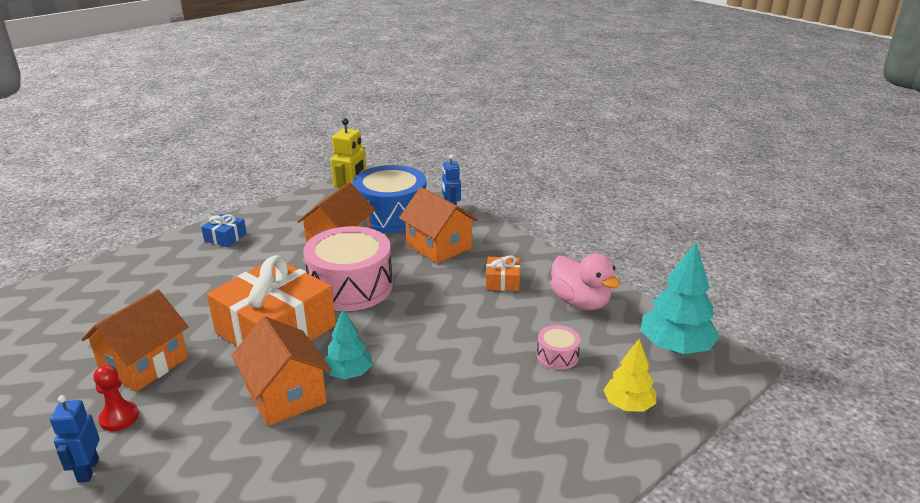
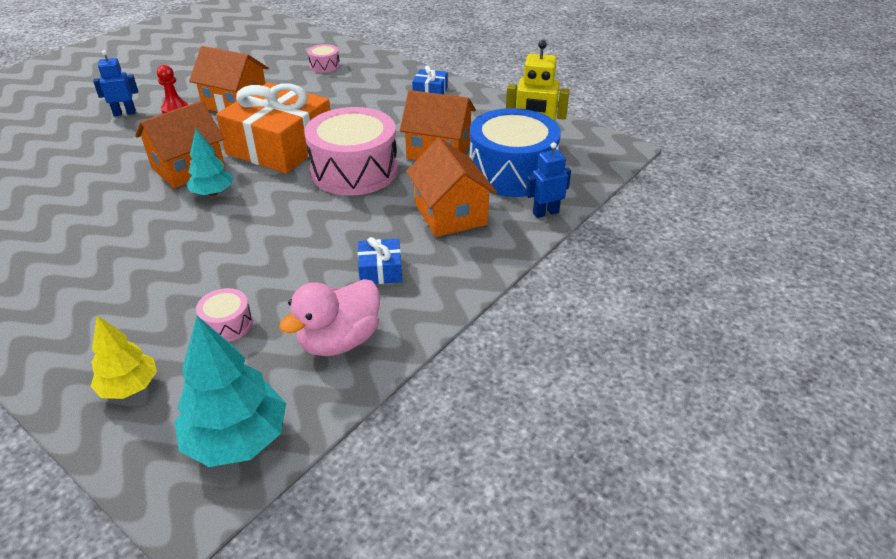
camera: 80 degrees right, 10 degrees up
(101, 296) = (325, 66): none -> pink drum
(438, 246) = (450, 214): orange house -> orange house turned 60 degrees counterclockwise
(502, 281) = (380, 270): orange gift -> blue gift

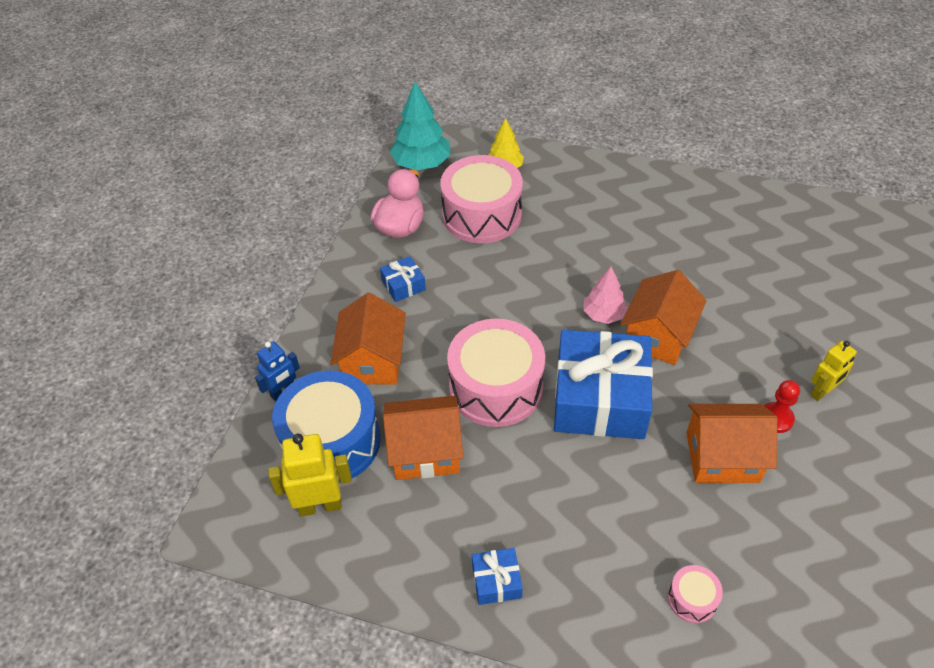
camera: 160 degrees right, 10 degrees up
(124, 113) = (822, 392): blue robot -> yellow robot
(212, 193) = (603, 314): turquoise tree -> pink tree
(227, 324) = (482, 215): pink drum -> pink drum, size x2.30
(280, 146) = (600, 398): orange gift -> blue gift
(450, 214) = (372, 361): orange house -> orange house turned 45 degrees clockwise

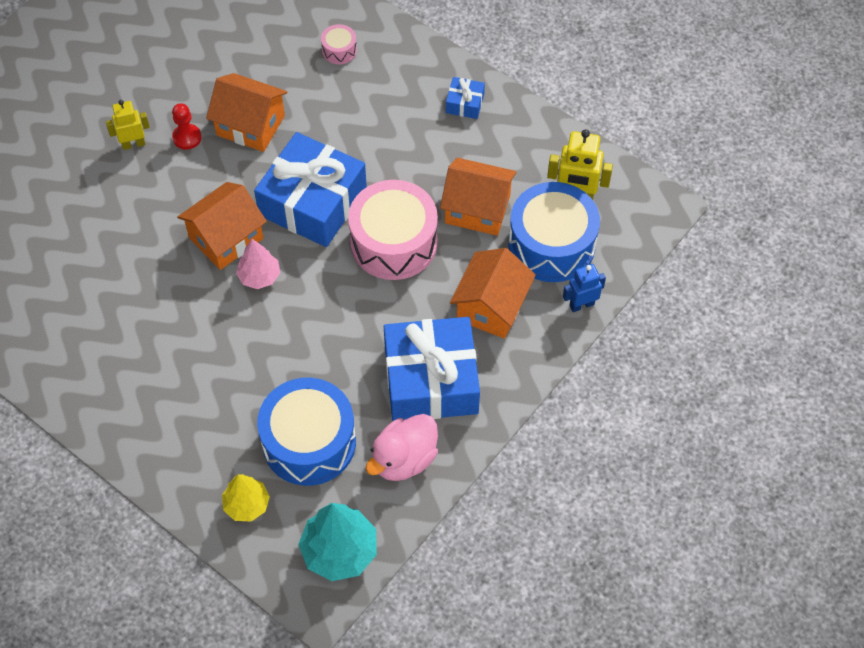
camera: 160 degrees left, 10 degrees up
(403, 285) = (431, 380): blue gift -> blue gift, size x2.36
(482, 215) = (309, 442): pink drum -> blue drum

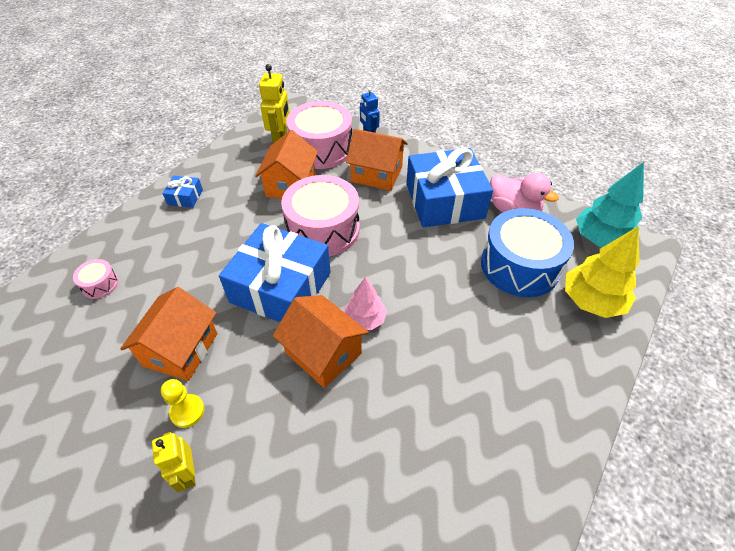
camera: 95 degrees left, 10 degrees down
(187, 137) = (187, 411): red pawn -> yellow pawn
(247, 505) = (591, 301): yellow tree -> yellow tree, size x1.61
(551, 244) = (321, 149): blue drum -> pink drum

